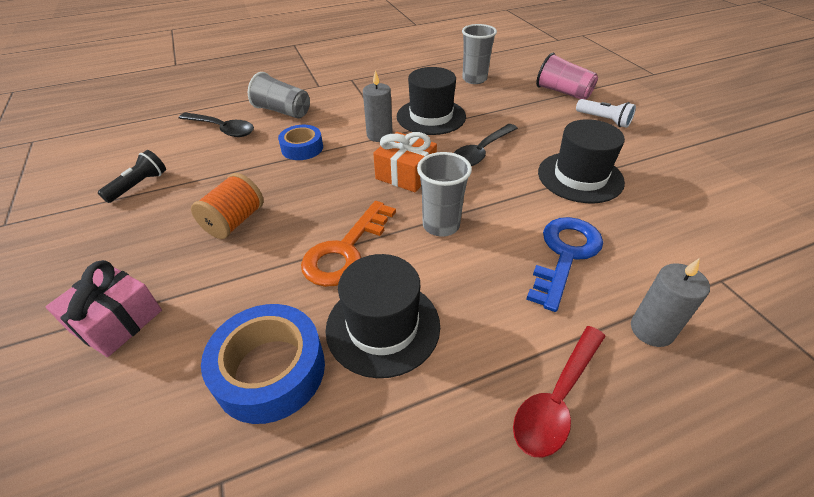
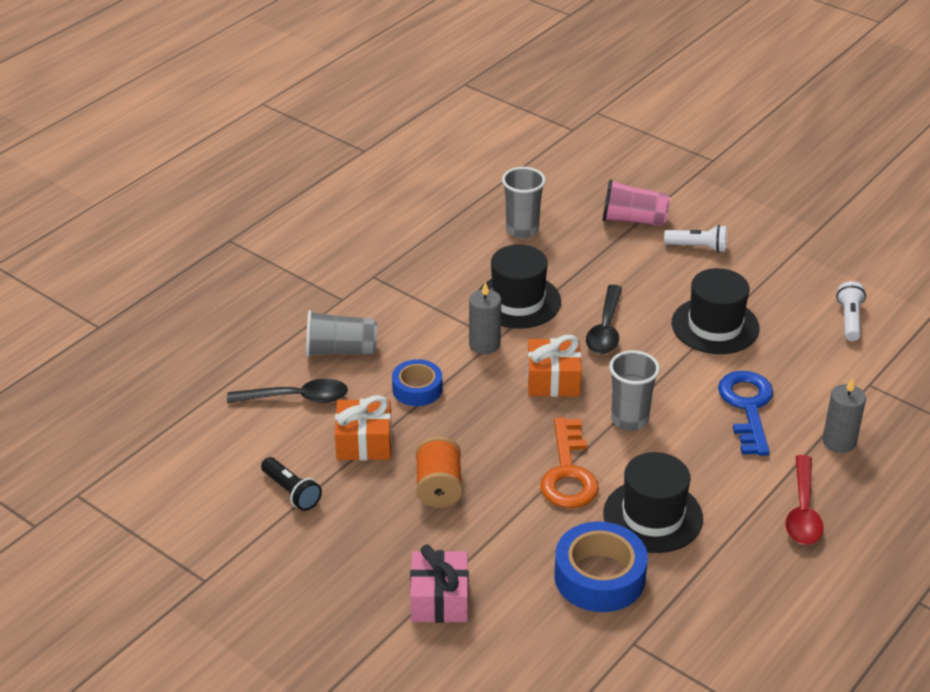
camera: 30 degrees left, 5 degrees down
(139, 185) = (291, 492): black flashlight -> black flashlight turned 135 degrees clockwise
(226, 170) = (364, 442): none -> orange gift
(725, 211) = (849, 320): none -> white flashlight

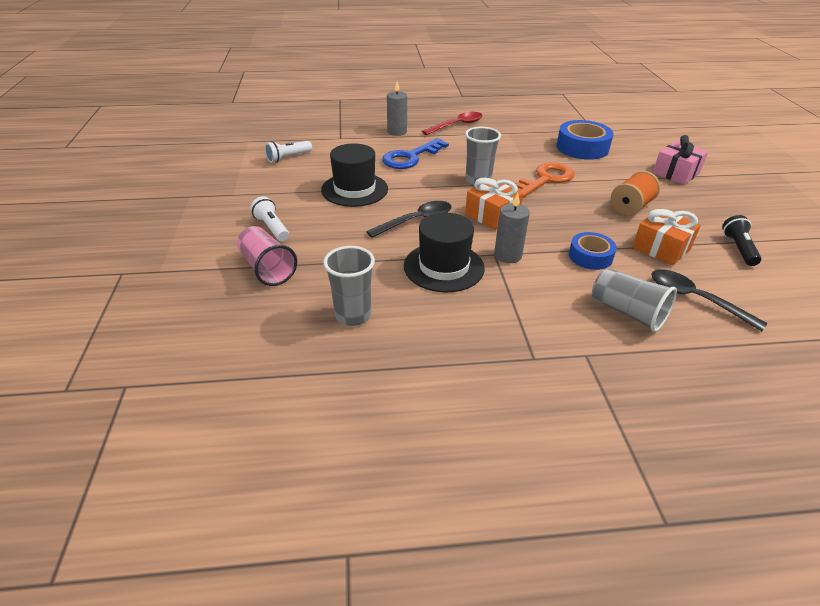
camera: 135 degrees left, 0 degrees up
(653, 516) = (526, 151): black hat -> none

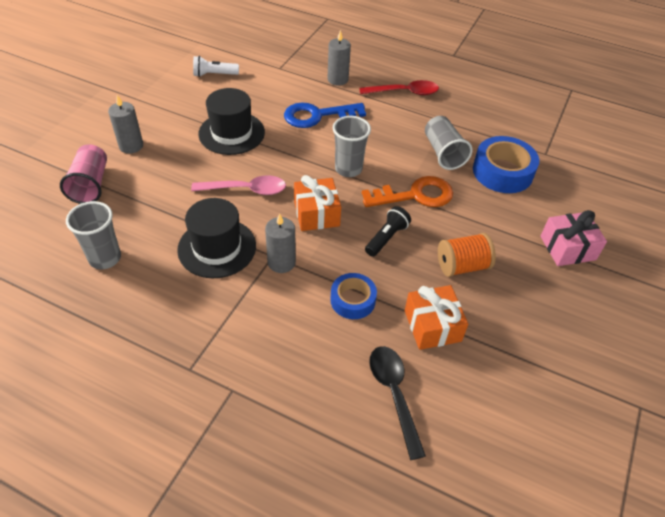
camera: 30 degrees right, 10 degrees up
(272, 228) = (131, 146): white flashlight -> grey candle
(416, 221) = (246, 190): black spoon -> pink spoon
(627, 312) = (315, 372): grey cup -> grey cup (443, 153)
(738, 248) = (513, 367): black flashlight -> black flashlight (386, 238)

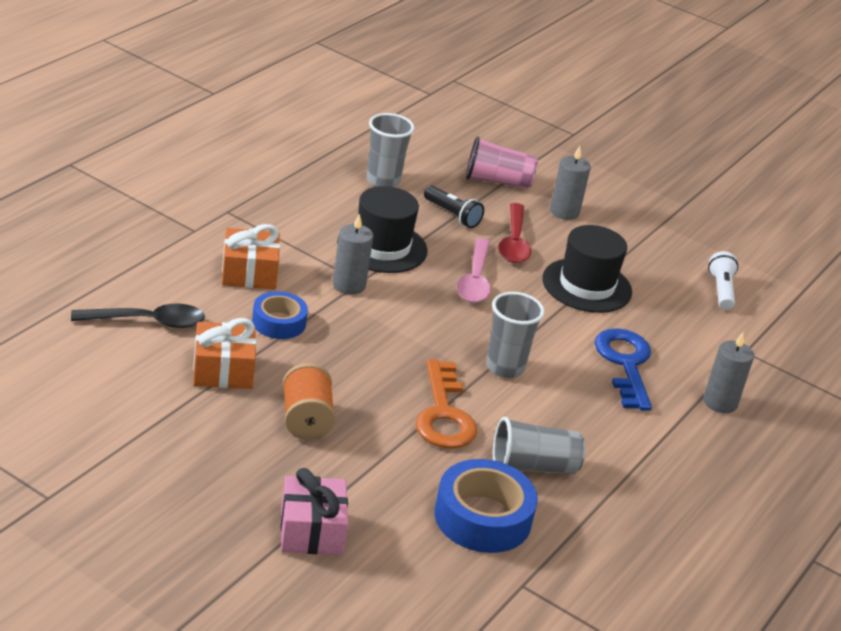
camera: 95 degrees right, 15 degrees down
(316, 214) = (423, 324): orange gift -> orange gift (249, 273)
(386, 238) = (369, 370): black flashlight -> black flashlight (452, 215)
(404, 92) = (689, 466): red spoon -> red spoon (514, 242)

